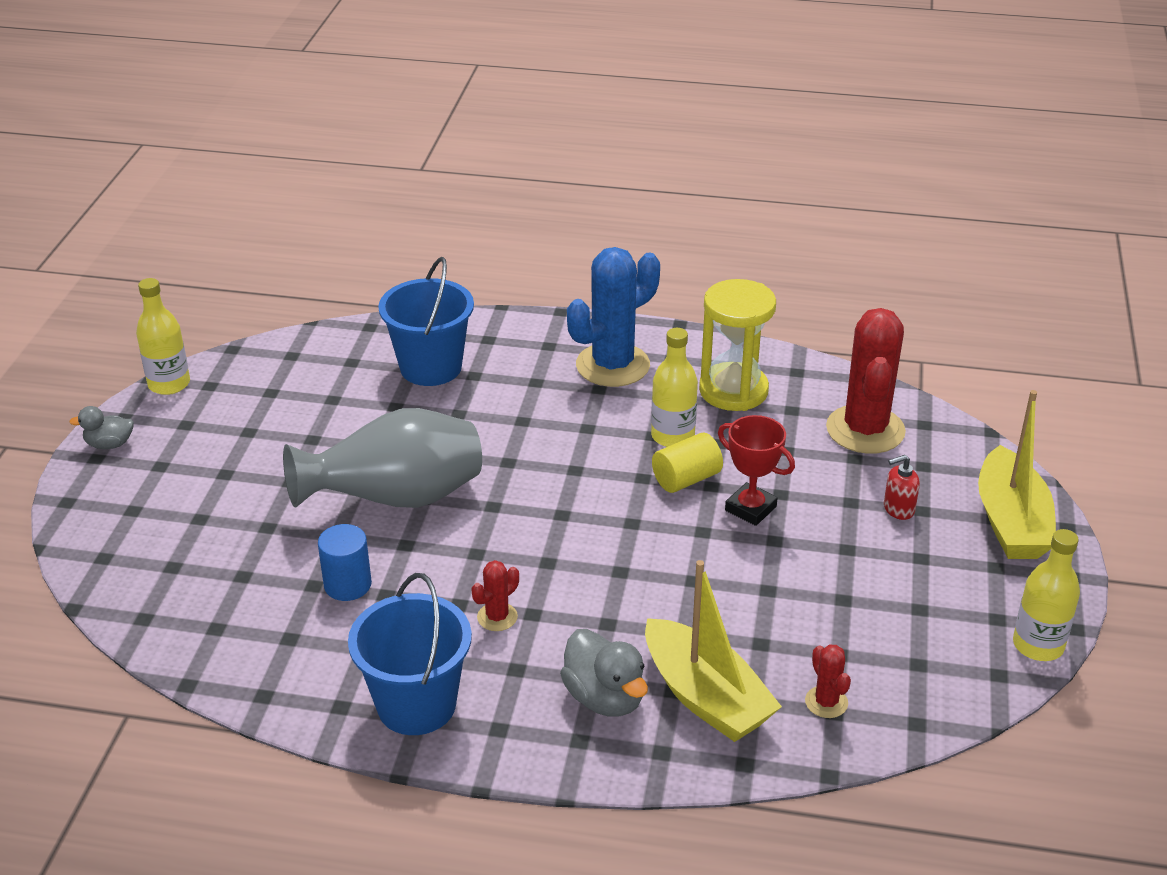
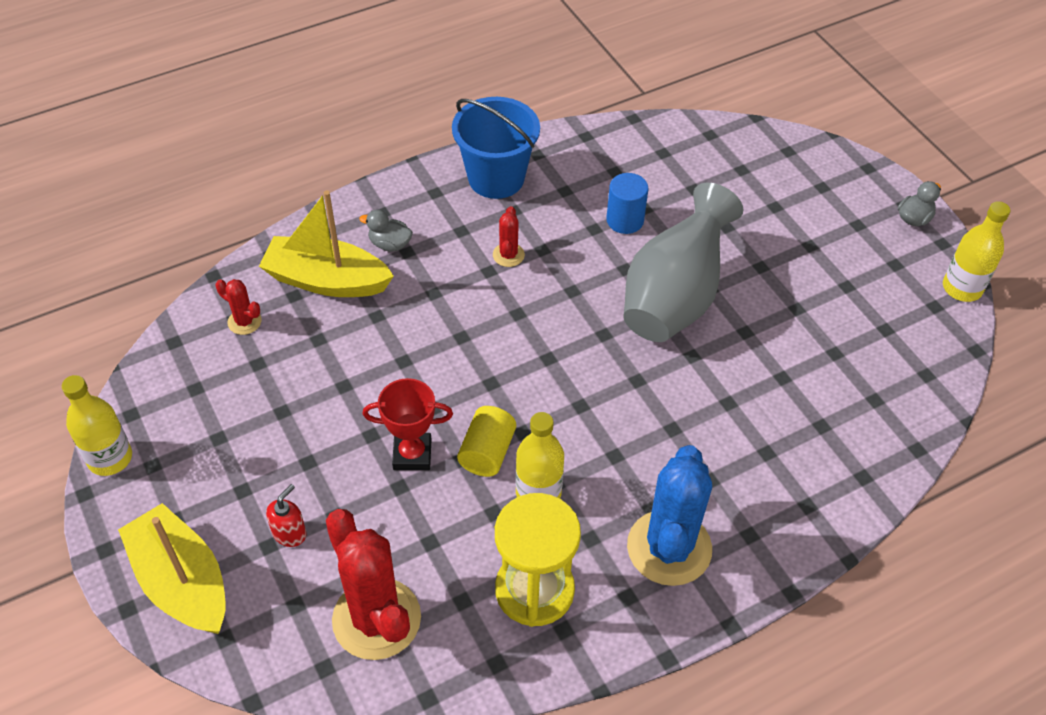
camera: 140 degrees right, 15 degrees up
(431, 367) = (809, 437): blue bucket -> none
(605, 698) = (390, 244): grey duck -> grey duck, size x0.62

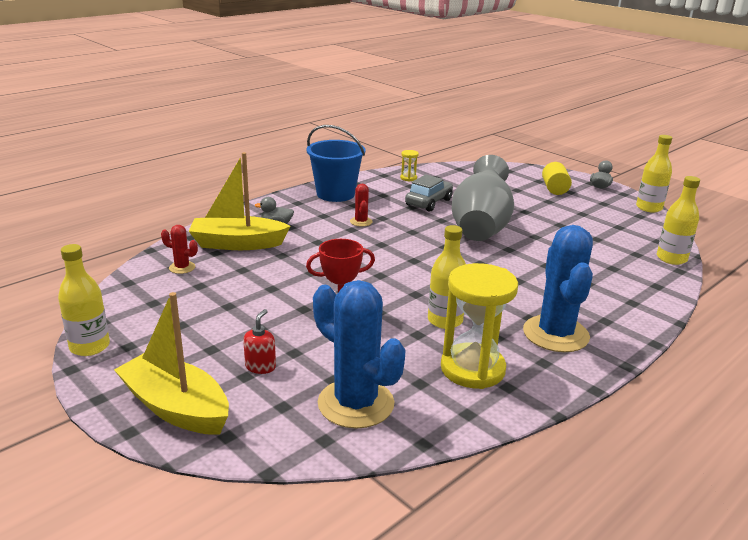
camera: 15 degrees left, 25 degrees down
(376, 619) = (356, 404): red cactus -> blue cactus
(487, 452) = (395, 306): yellow cylinder -> yellow cylinder (554, 189)
(620, 150) = (408, 178): none -> yellow hourglass
(625, 220) = (428, 202): blue cylinder -> grey car
(922, 420) = (671, 258): none -> yellow bottle

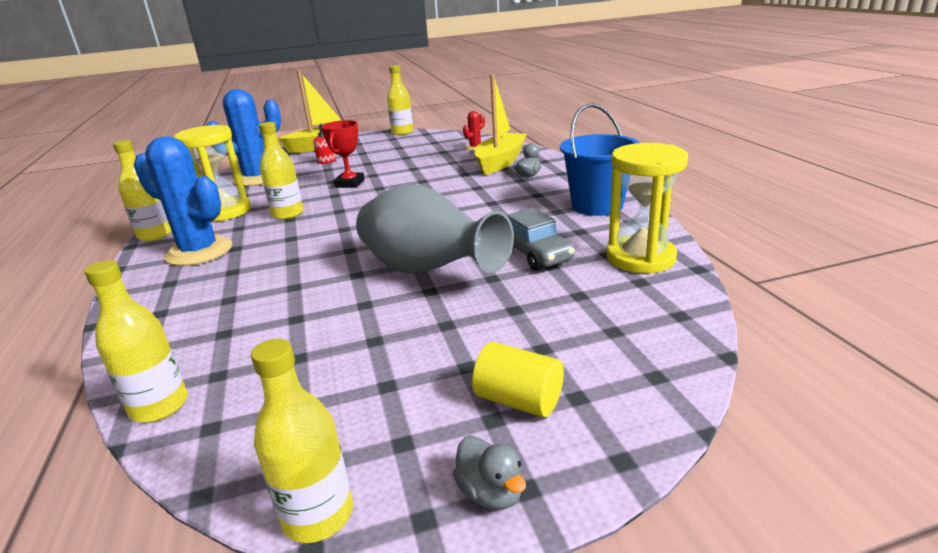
camera: 120 degrees right, 0 degrees up
(361, 222) = (505, 209): red cactus -> none
(408, 178) = (640, 258): yellow hourglass -> yellow hourglass, size x2.35
(562, 388) = (155, 235): none -> yellow bottle

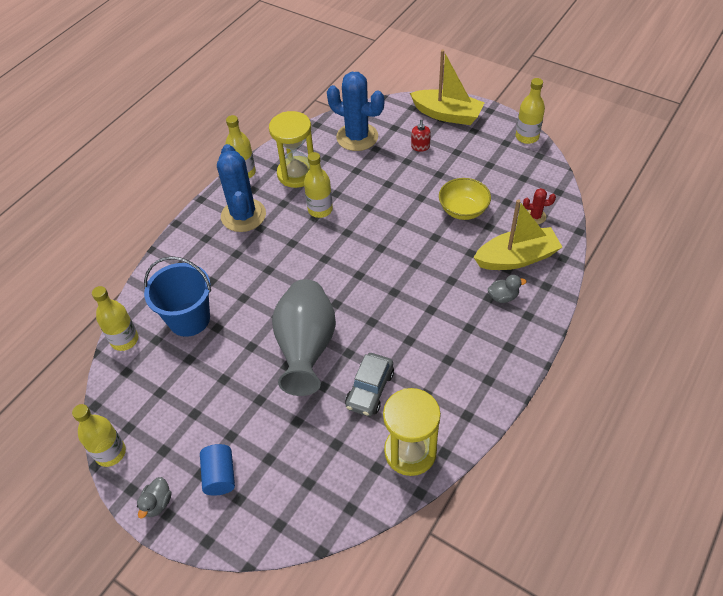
camera: 50 degrees right, 25 degrees up
(349, 183) = (393, 198): red trophy -> none
(419, 165) = (463, 210): none -> yellow bowl
(519, 400) = (220, 476): yellow cylinder -> blue cylinder
(597, 205) = (479, 379): blue bucket -> blue bucket (189, 319)

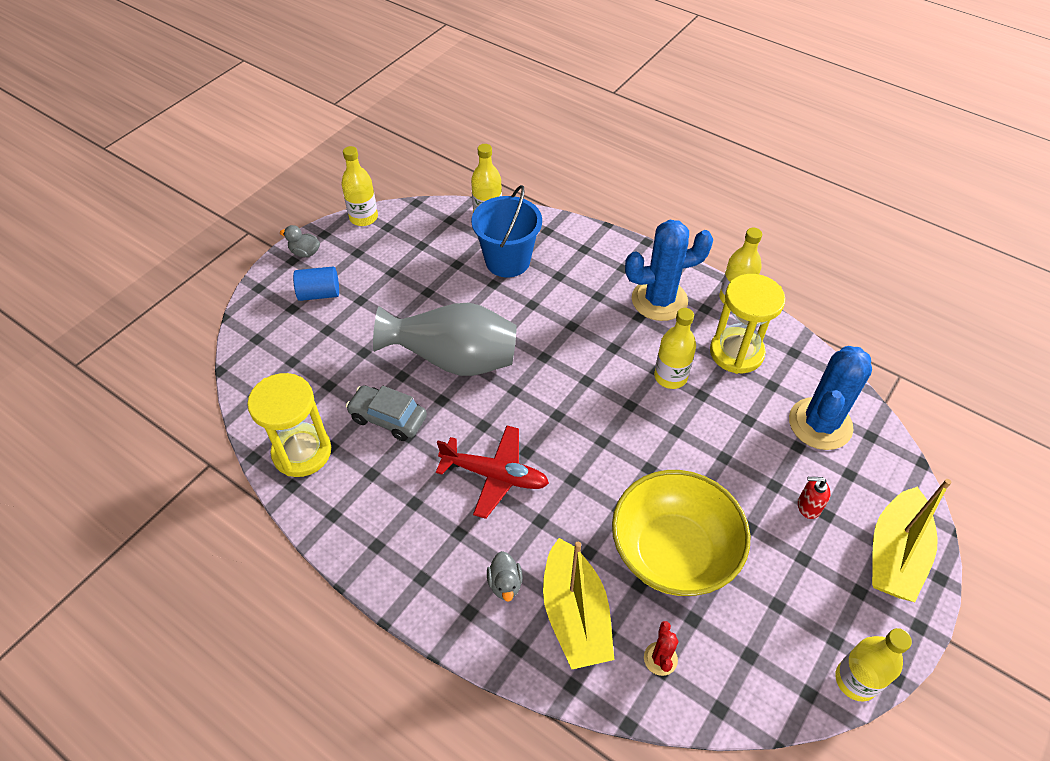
camera: 90 degrees right, 0 degrees up
(417, 310) = (495, 475): none -> red plane
(463, 210) = (673, 552): yellow bowl -> yellow bowl, size x1.68

